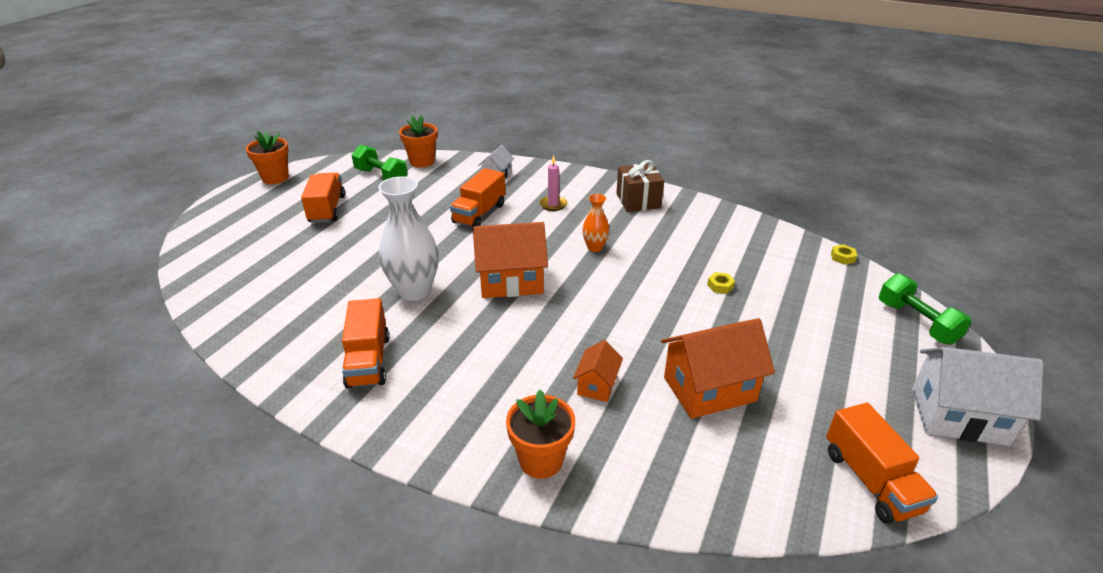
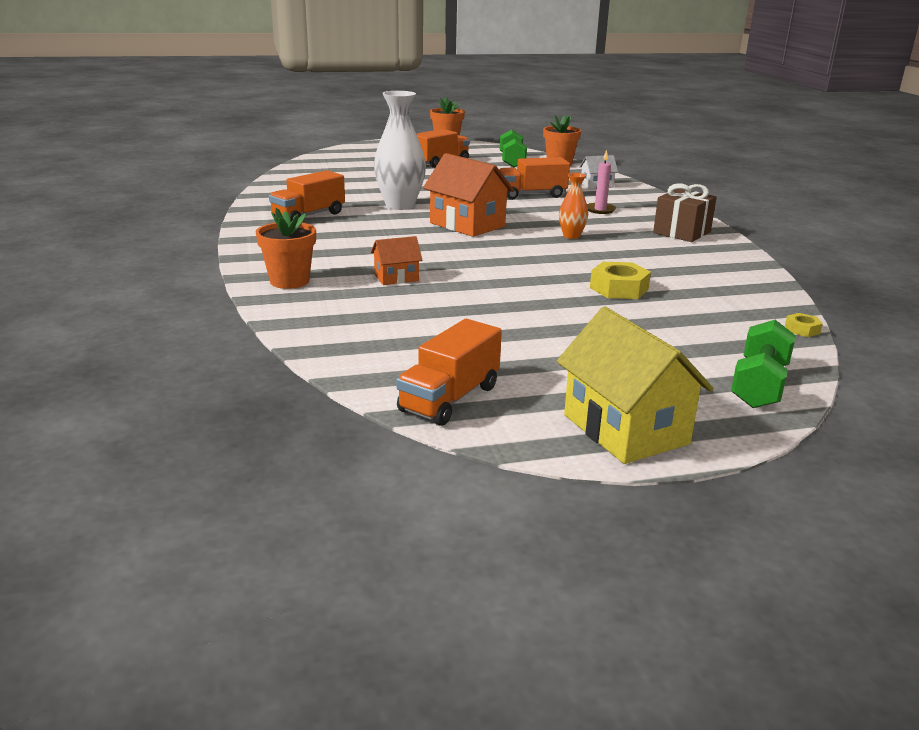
camera: 50 degrees right, 10 degrees down
(709, 389) = (461, 314): orange house -> none
(720, 286) = (619, 288): yellow nut -> yellow nut, size x1.89
(958, 416) = (625, 429): white house -> yellow house

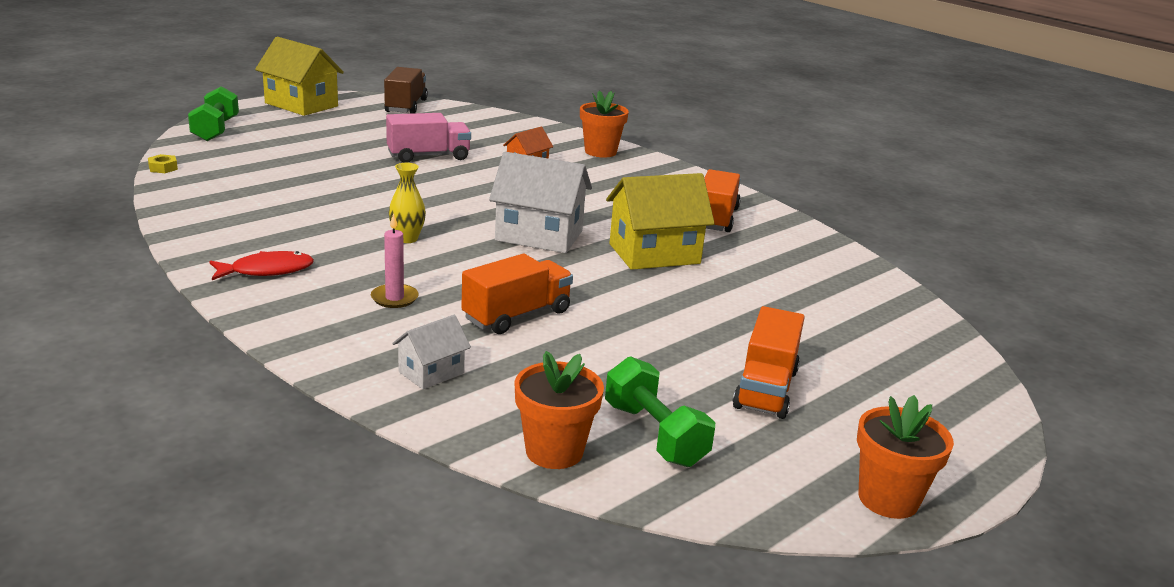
camera: 150 degrees right, 0 degrees up
(400, 205) = (654, 254): white vase -> yellow house
(449, 399) = (406, 106): orange truck -> brown truck
(467, 225) = (539, 235): orange house -> white house
(493, 303) = (428, 156): none -> pink truck
(571, 236) = (407, 239): orange vase -> yellow vase
(619, 288) = (329, 182): yellow nut -> none
(682, 232) = (267, 271): brown gift -> red fish

